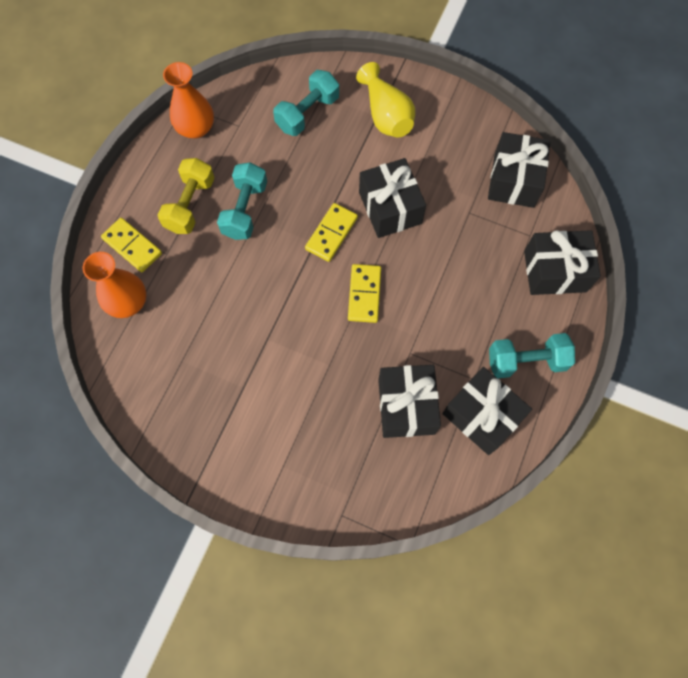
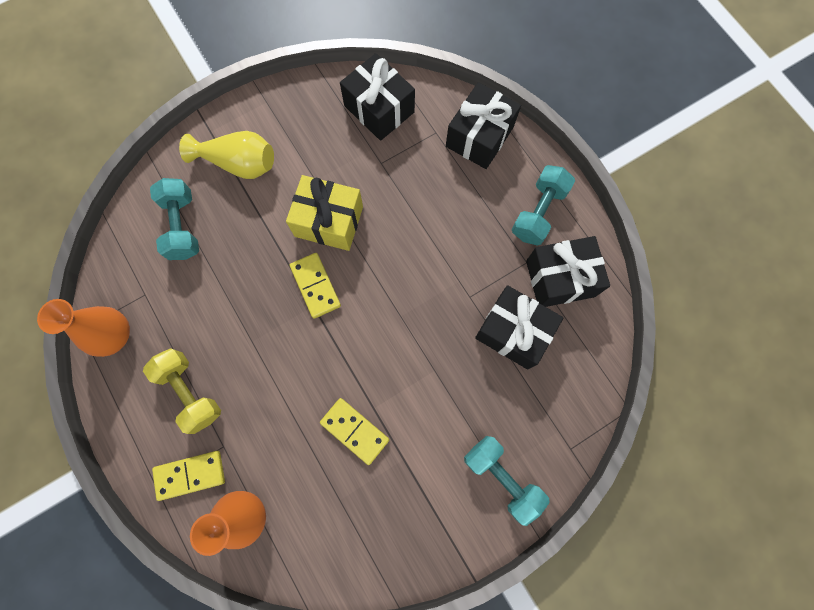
camera: 55 degrees left, 5 degrees up
(245, 210) = (235, 345): turquoise dumbbell -> turquoise dumbbell (502, 477)
(364, 294) = (392, 297): yellow domino -> yellow domino (355, 431)
(390, 208) = (329, 221): black gift -> yellow gift

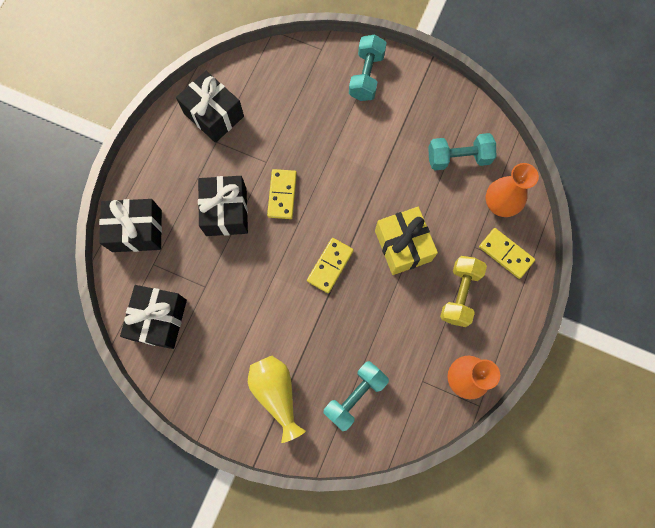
camera: 125 degrees left, 0 degrees up
(329, 221) = (276, 291): yellow gift -> yellow gift (403, 246)
(355, 431) = (403, 174): yellow domino -> yellow domino (282, 195)
(513, 332) = (271, 121): black gift -> black gift (226, 211)
(538, 213) = (173, 155): turquoise dumbbell -> turquoise dumbbell (458, 158)

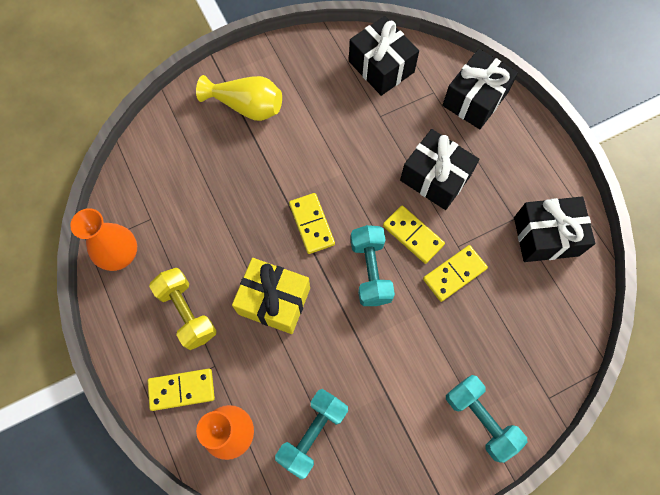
camera: 130 degrees right, 5 degrees down
(288, 151) = (454, 274): none -> yellow domino
(355, 396) = (190, 159): turquoise dumbbell -> turquoise dumbbell (370, 271)

